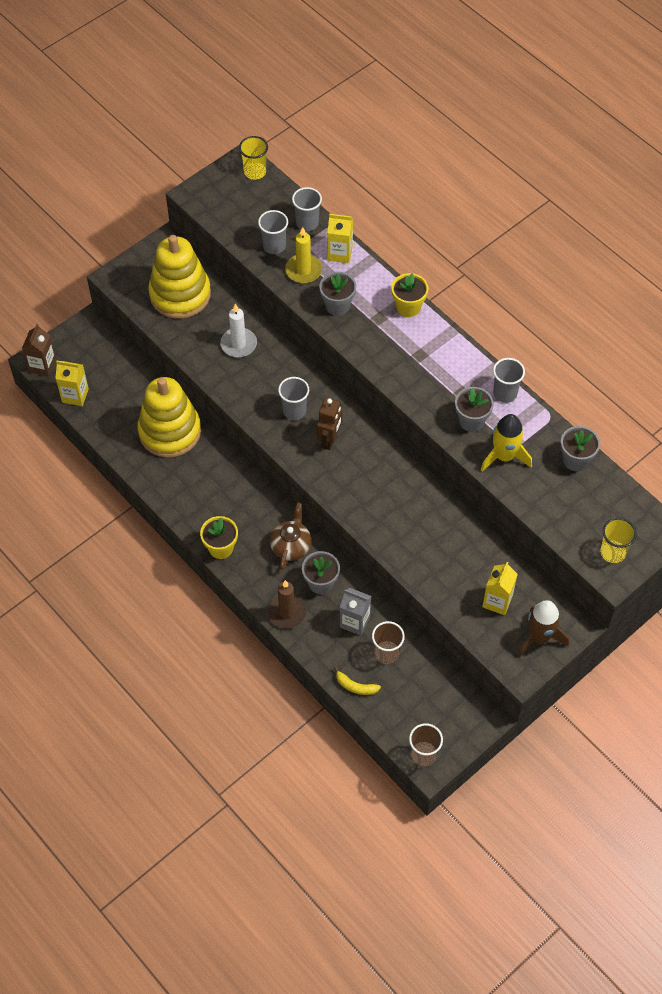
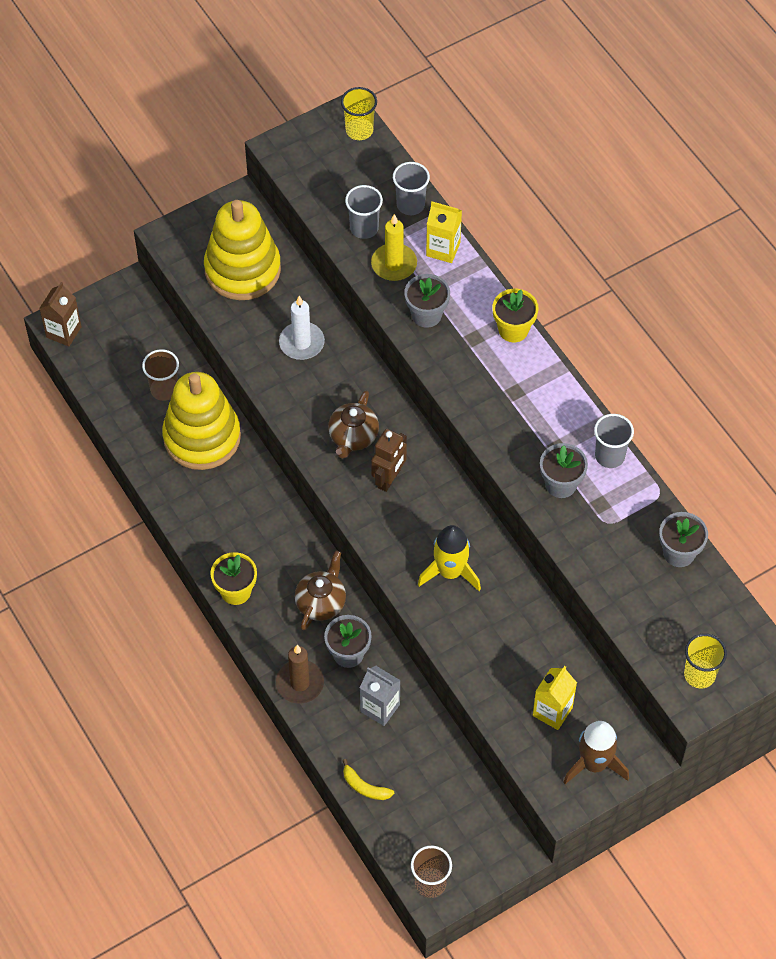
camera: 10 degrees right, 0 degrees up
(75, 395) = (96, 375): yellow carton -> none
(294, 411) = (353, 437): grey cup -> brown teapot
(386, 653) = (411, 752): brown cup -> brown cup (164, 389)
(504, 456) = (592, 534): yellow rocket -> yellow rocket (450, 572)

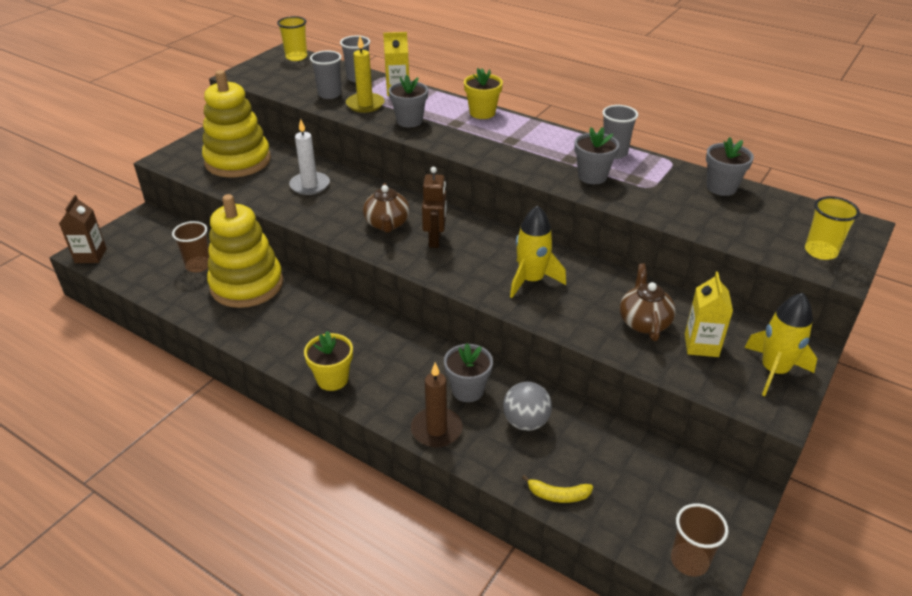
camera: 25 degrees left, 20 degrees down
(321, 602) = (418, 361): brown teapot -> brown teapot (644, 322)
(380, 708) = (526, 422): grey carton -> grey ball
(594, 764) = (774, 371): brown rocket -> yellow rocket

